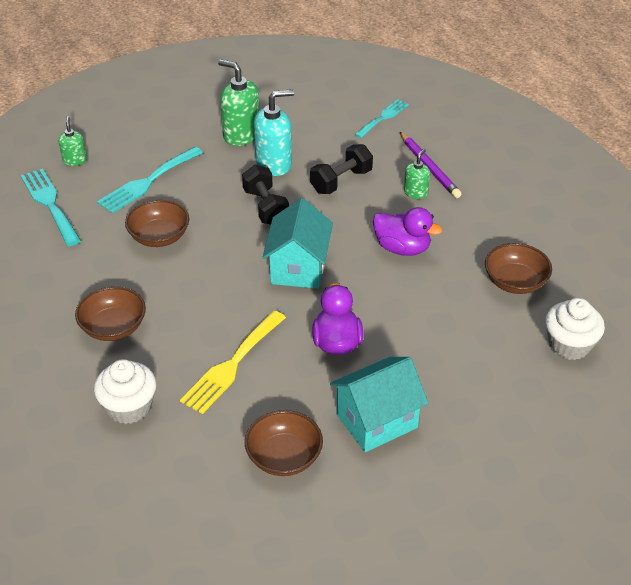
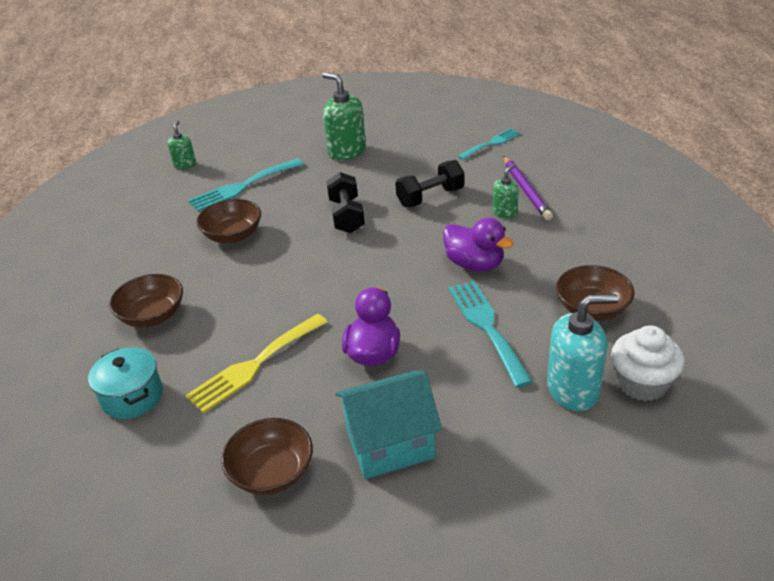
camera: 15 degrees right, 5 degrees down
(50, 204) = (146, 199): turquoise fork -> turquoise fork (486, 326)
(129, 407) = (132, 397): white cupcake -> turquoise pot
(274, 164) = (369, 178): turquoise soap dispenser -> turquoise soap dispenser (573, 390)
(298, 268) = (359, 274): turquoise house -> none

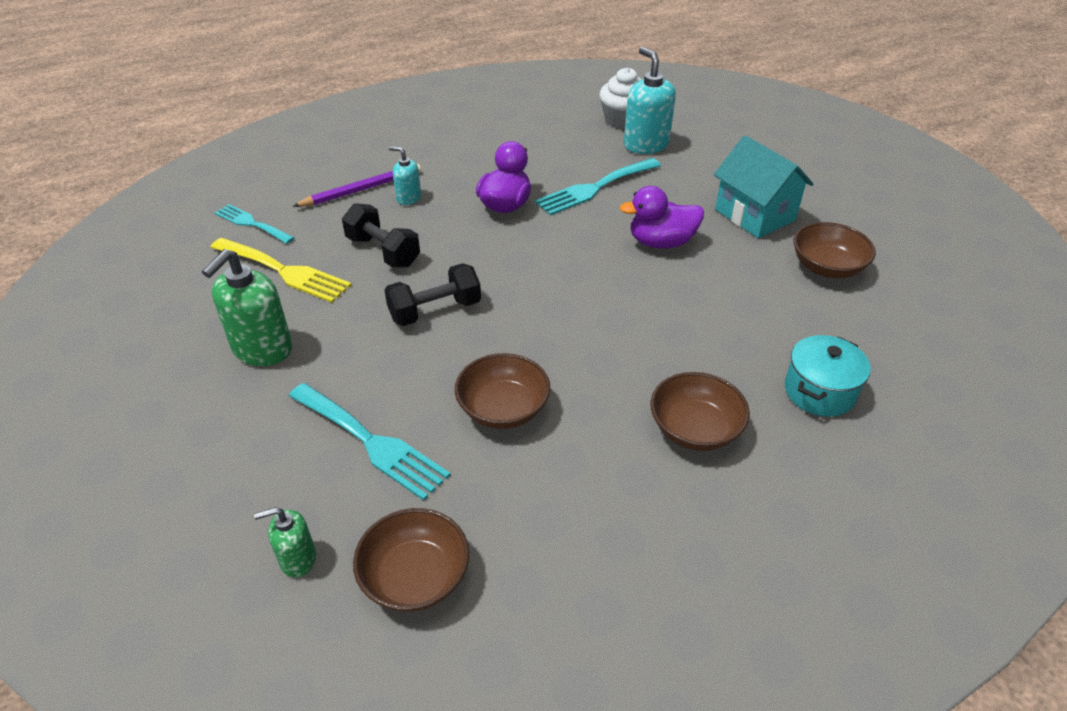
camera: 110 degrees left, 5 degrees up
(254, 365) = (721, 314): yellow fork -> yellow fork (284, 271)
(505, 212) = (408, 198): green soap dispenser -> turquoise soap dispenser
(592, 309) = (547, 142): brown bowl -> brown bowl (415, 577)

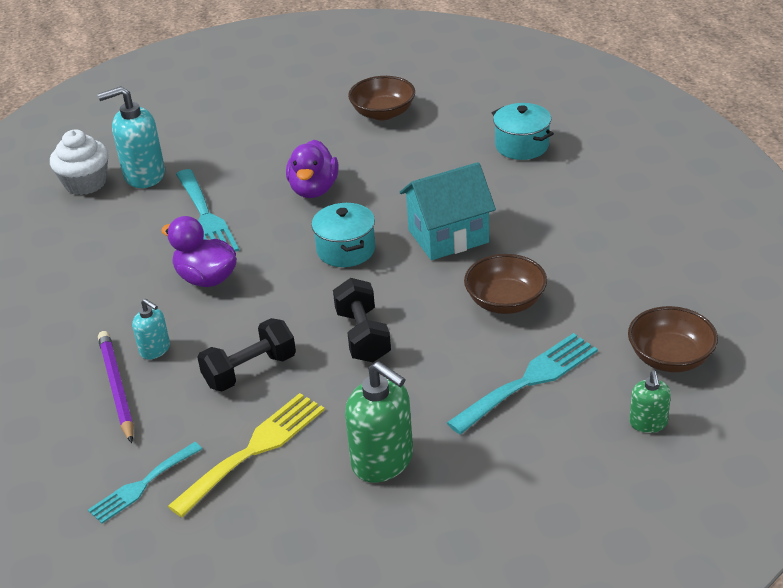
camera: 75 degrees left, 5 degrees down
(408, 198) = (155, 349): turquoise soap dispenser -> turquoise soap dispenser turned 90 degrees counterclockwise
(567, 279) = (346, 250): none -> turquoise pot
(694, 429) = (548, 207): brown bowl -> none
(754, 215) = (296, 133): turquoise house -> turquoise house (448, 236)

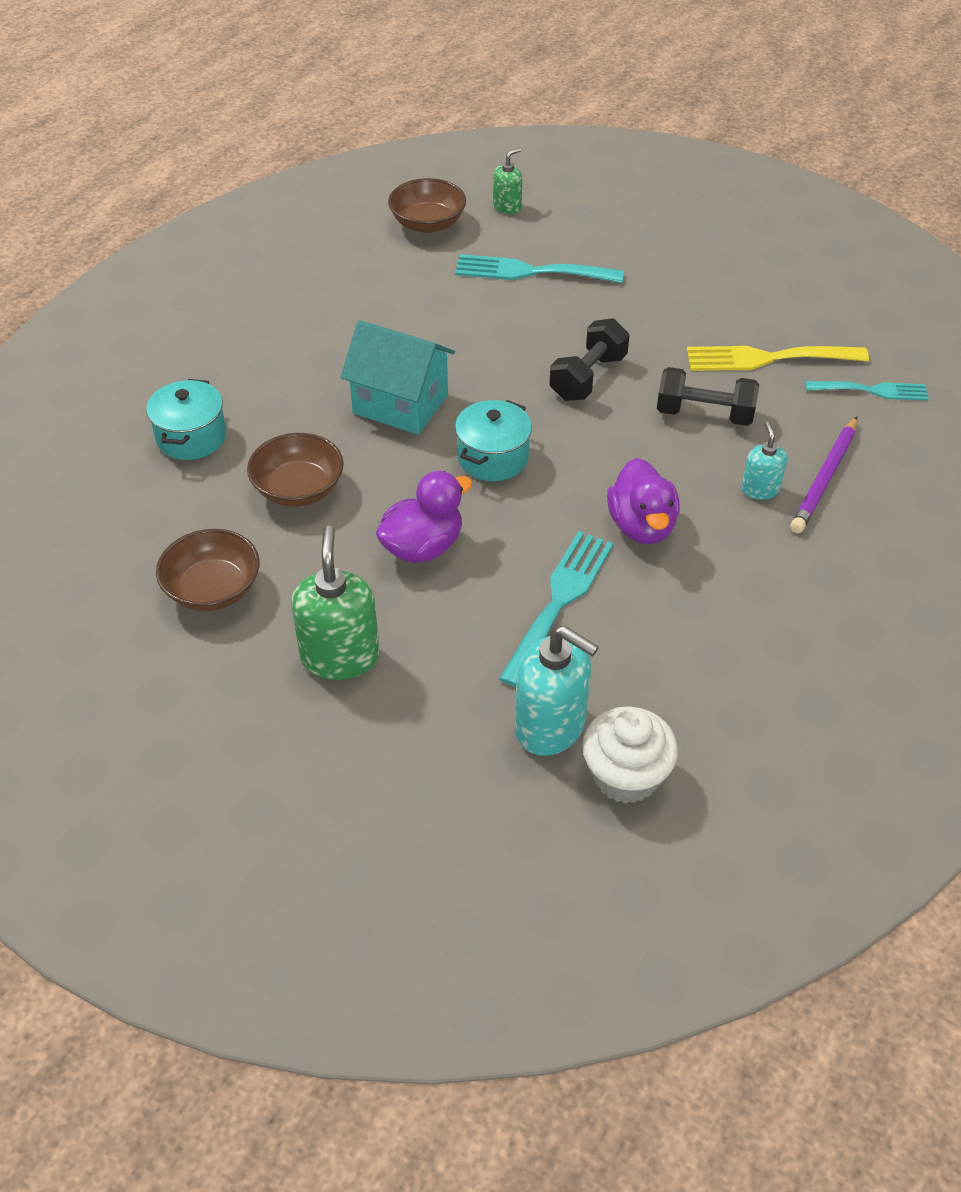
camera: 135 degrees left, 10 degrees up
(383, 461) = (691, 295): green soap dispenser -> green soap dispenser (340, 656)
(505, 301) = (454, 326): brown bowl -> brown bowl (298, 489)

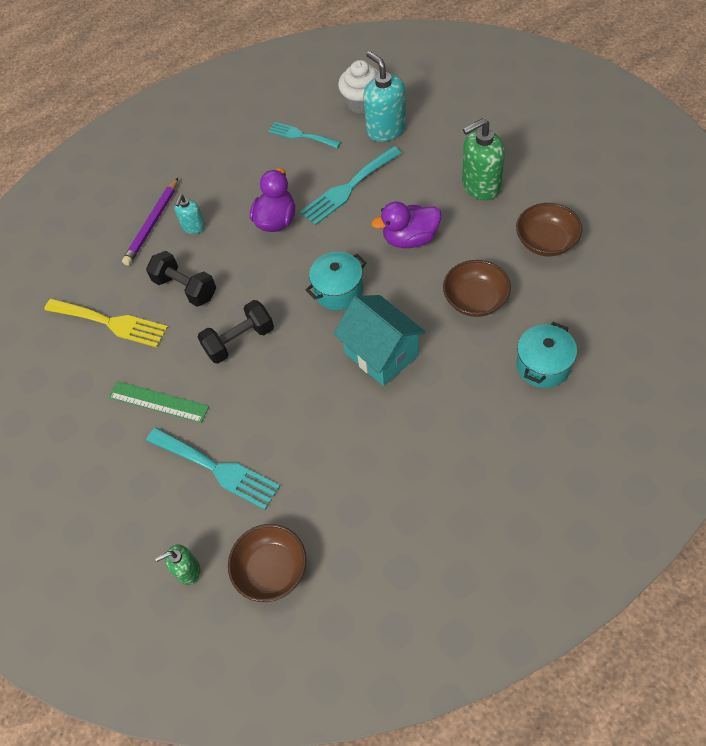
camera: 150 degrees left, 10 degrees up
(340, 656) = (480, 186): green soap dispenser -> green soap dispenser turned 45 degrees clockwise
(639, 305) = (158, 402): none -> green ruler
(825, 478) = (152, 224): purple pencil -> purple pencil turned 150 degrees clockwise
(872, 390) = (70, 278): turquoise fork -> turquoise fork (301, 135)

